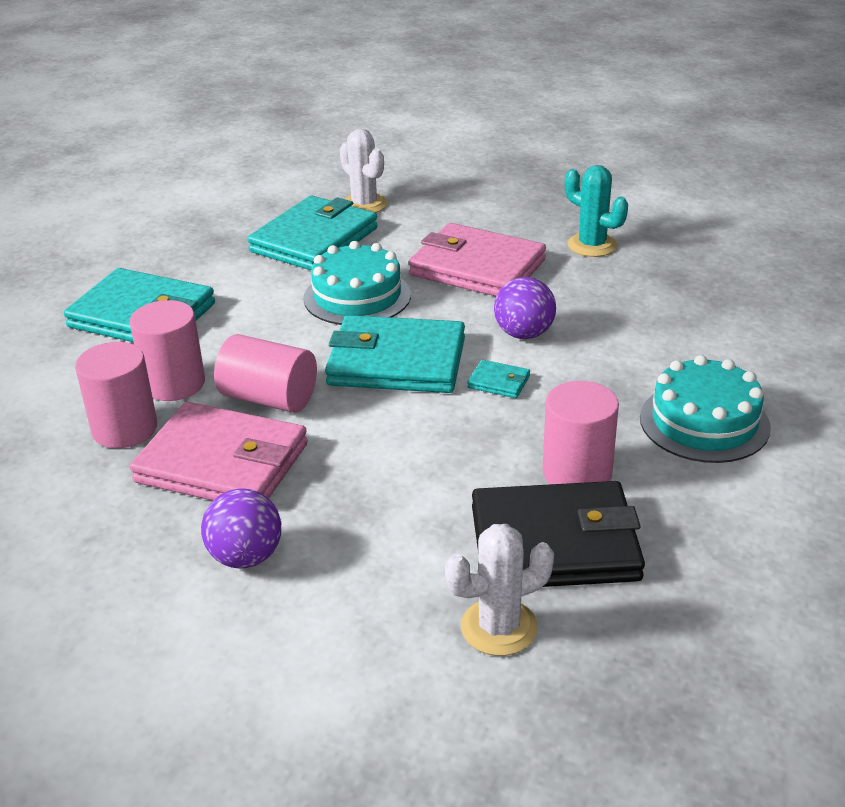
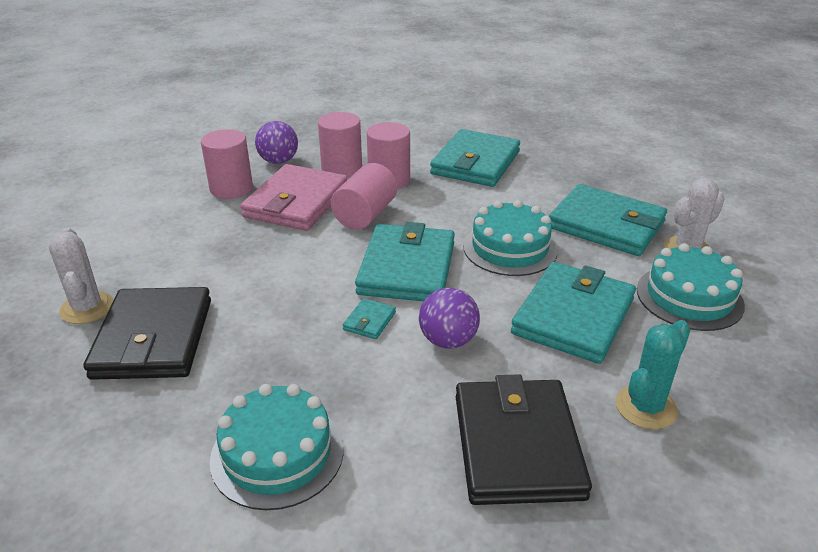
camera: 90 degrees right, 0 degrees up
(246, 557) = (203, 215): purple ball -> purple ball (278, 161)
(443, 212) = (689, 297): none -> turquoise cake
(477, 268) = (573, 316): pink wallet -> turquoise wallet
(577, 473) = (230, 357): pink cylinder -> pink cylinder (231, 188)
(652, 301) = (517, 445): none -> black wallet

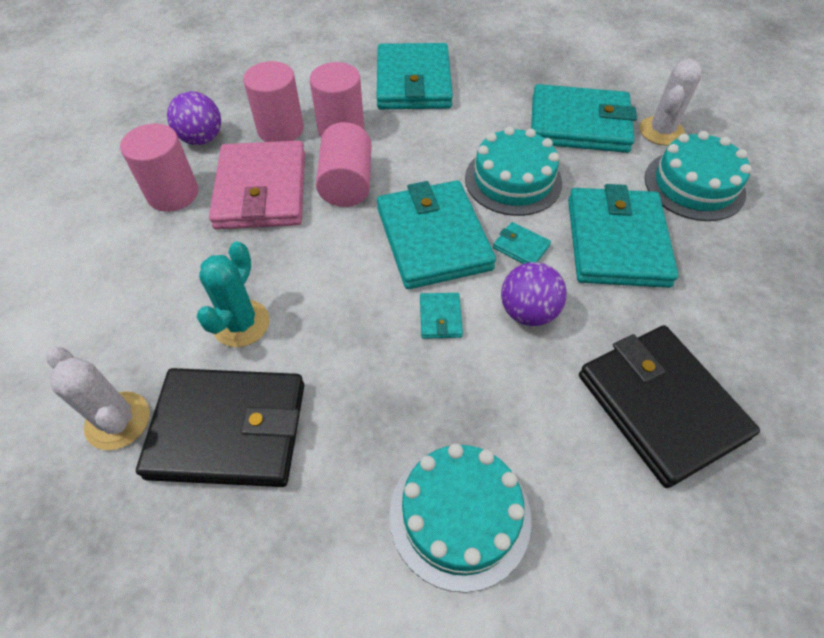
camera: 25 degrees left, 20 degrees up
(153, 338) = (228, 430): black wallet -> black wallet turned 60 degrees counterclockwise
(479, 295) = (521, 247): none -> turquoise wallet
(646, 407) = (732, 319): turquoise cactus -> turquoise cactus (241, 323)

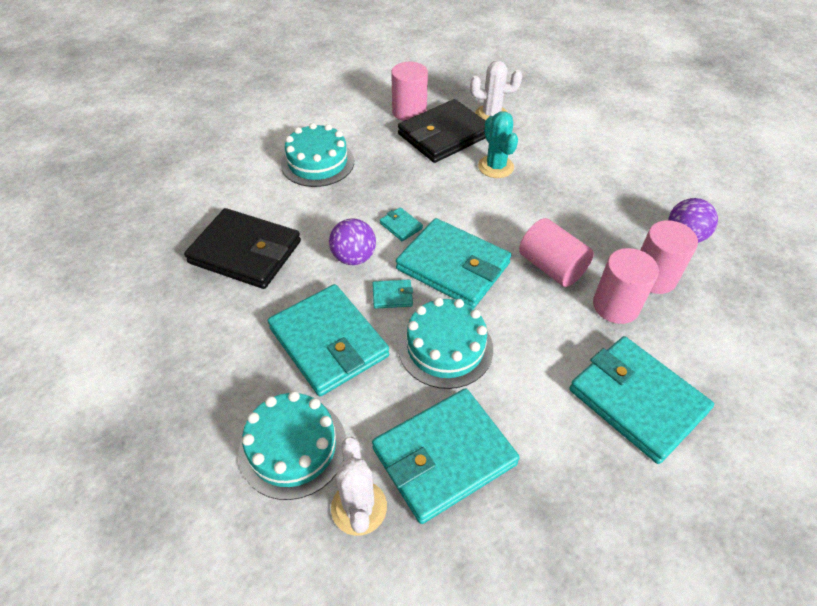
camera: 140 degrees right, 5 degrees down
(173, 194) = (633, 196): pink cylinder -> pink cylinder (409, 112)
(261, 190) = (593, 229): pink wallet -> none

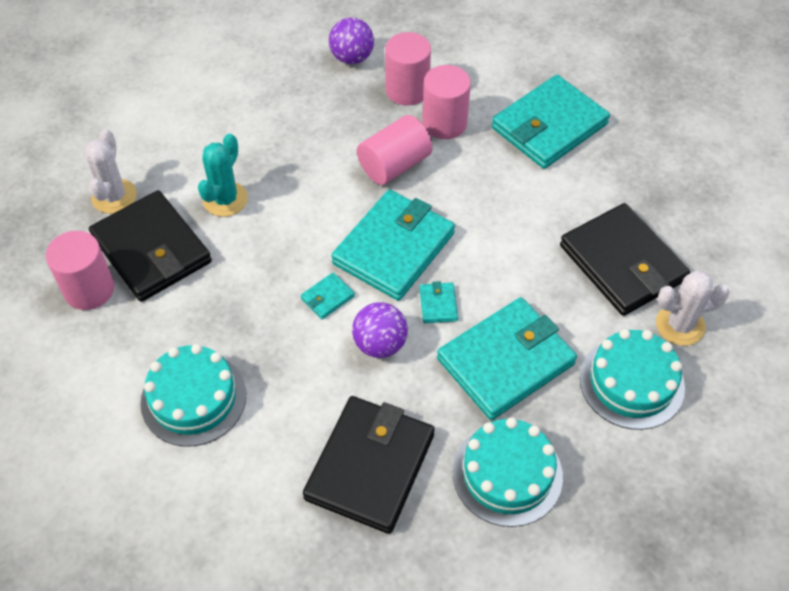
camera: 90 degrees left, 5 degrees up
(444, 456) = (622, 263): turquoise wallet -> black wallet
(445, 347) = (504, 258): turquoise cake -> turquoise cake (507, 474)
(495, 167) = (225, 199): turquoise cactus -> turquoise cactus turned 45 degrees counterclockwise

